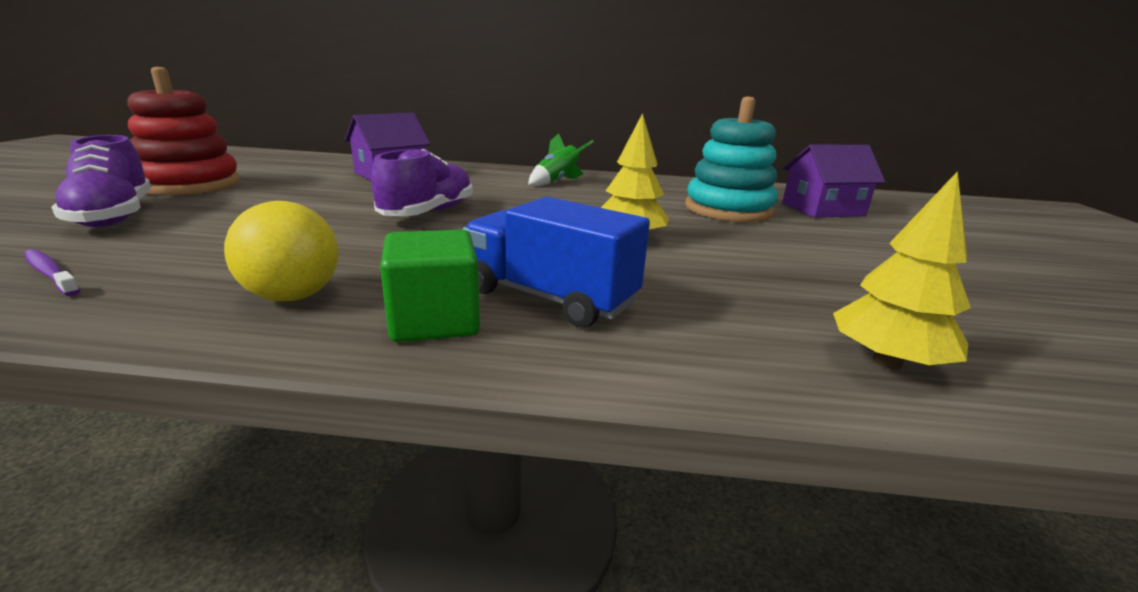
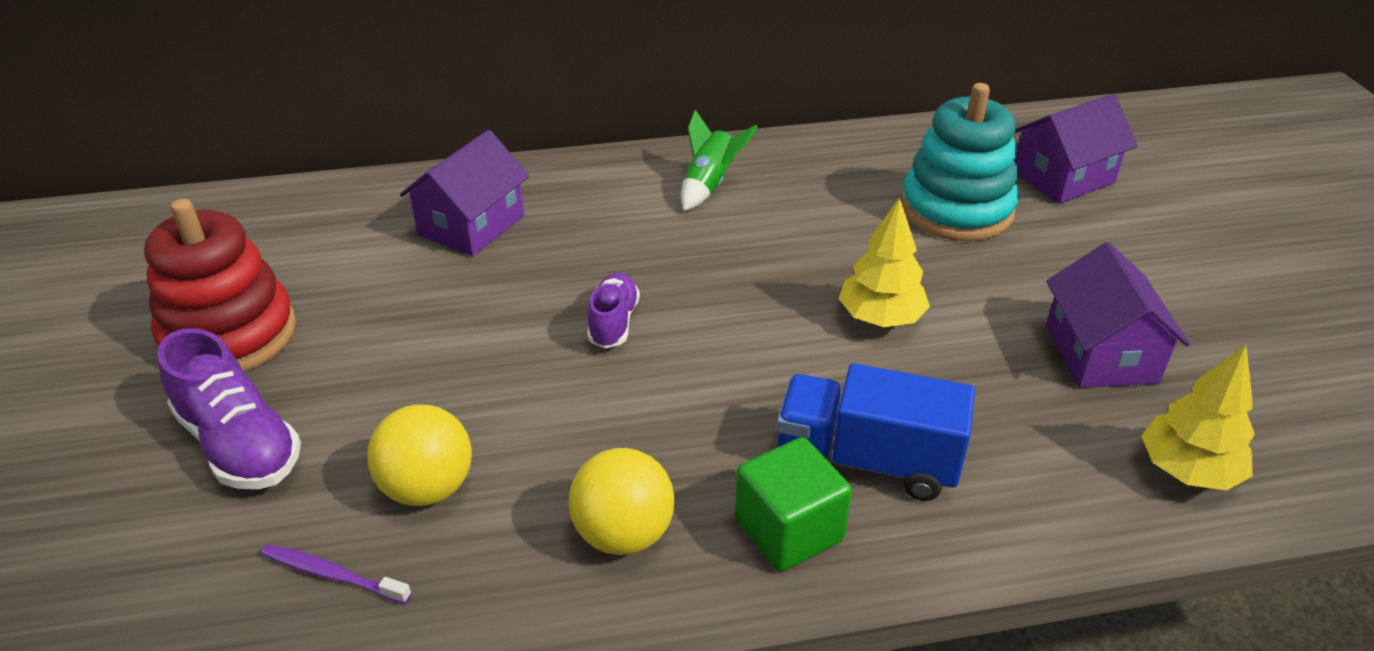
camera: 15 degrees left, 15 degrees up
(192, 251) = (428, 488): none -> yellow ball
(428, 213) = (613, 323): purple shoe -> purple shoe, size x0.62
(817, 282) = (1101, 353): none -> purple house

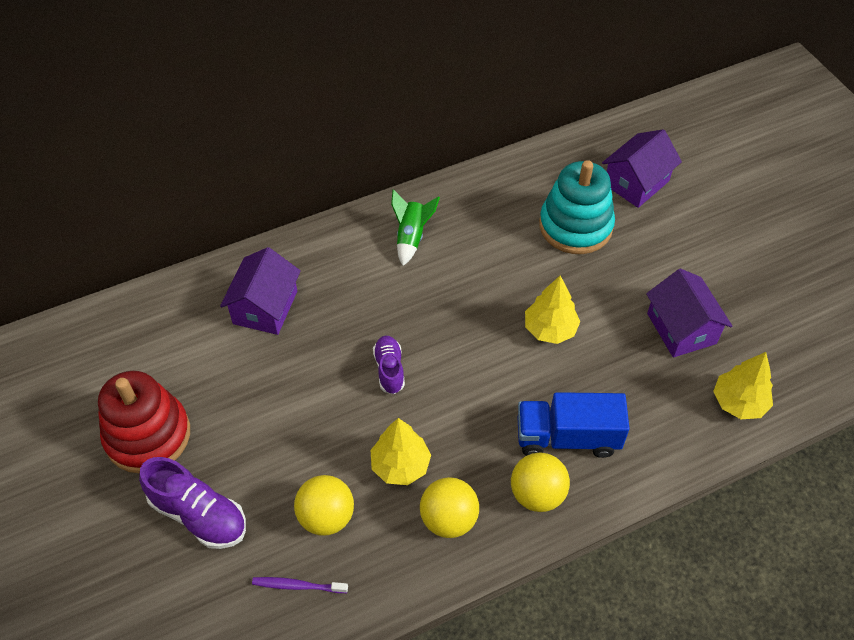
camera: 15 degrees left, 15 degrees up
(577, 444) = (400, 465): none -> yellow tree
(788, 530) = (537, 494): green cube -> yellow ball

